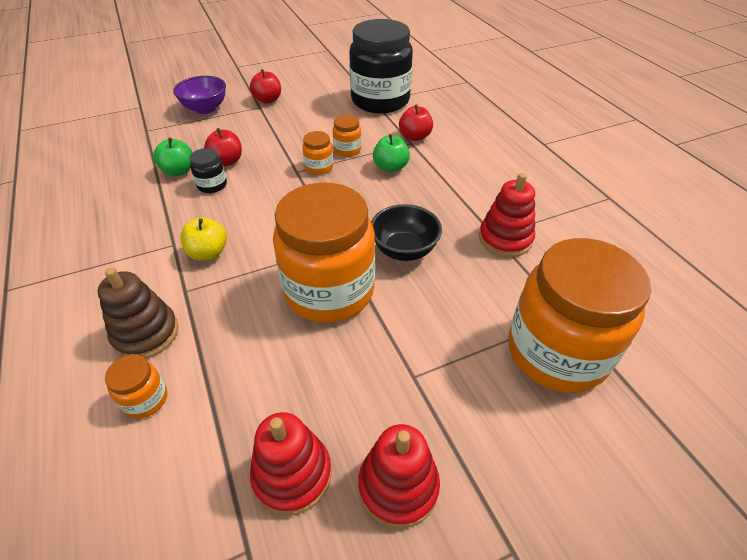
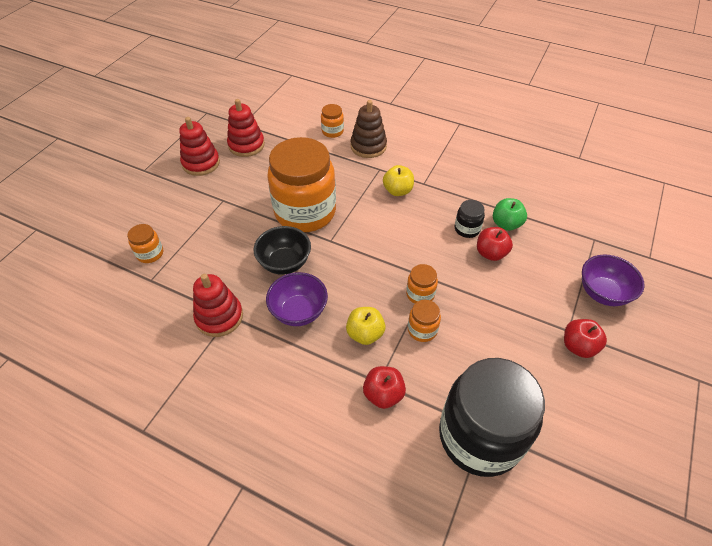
camera: 140 degrees right, 5 degrees up
(390, 167) = (365, 334): green apple -> yellow apple
(428, 206) = (299, 311): none -> purple bowl
(556, 352) = (150, 253): orange jar -> orange jar, size x0.41

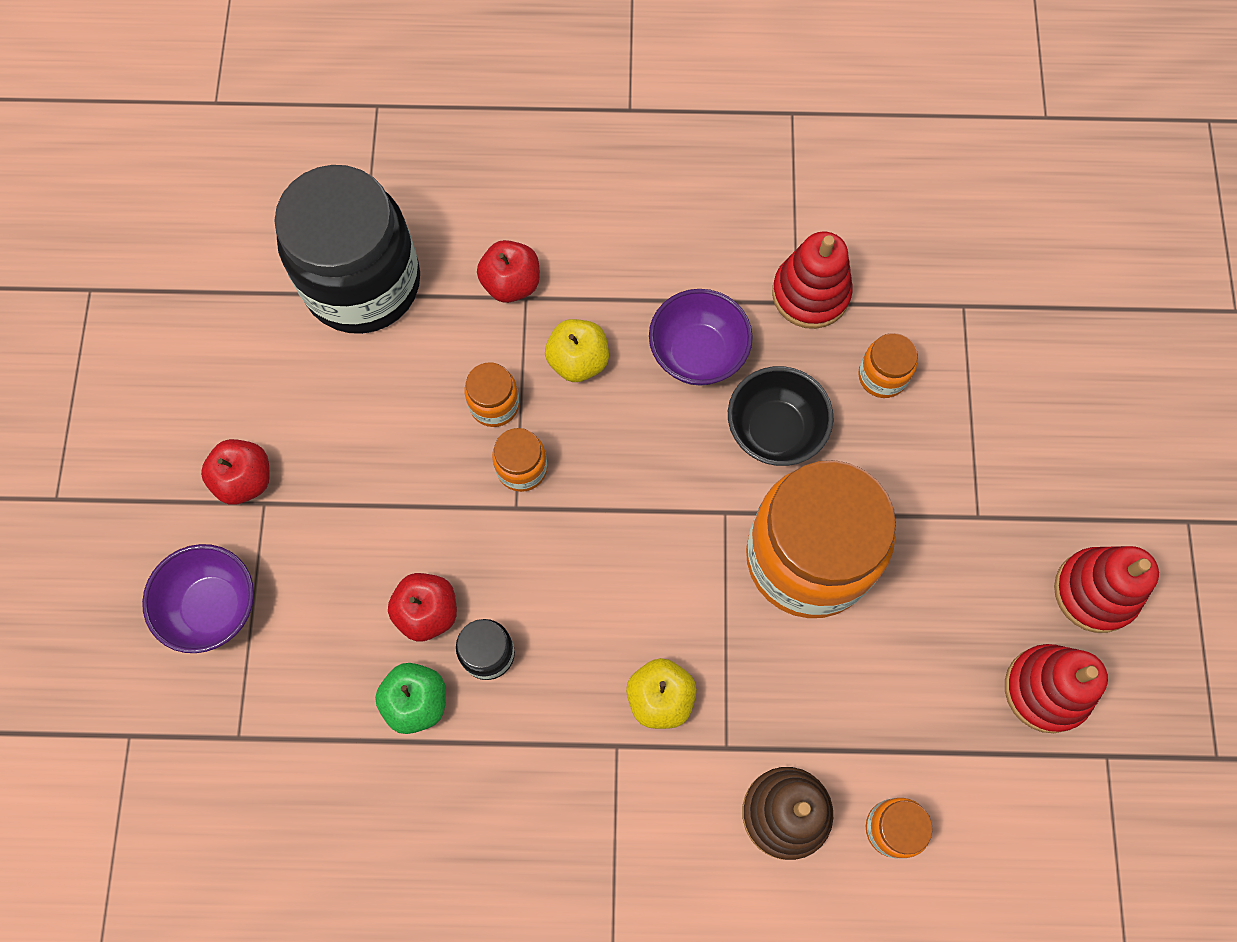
camera: 155 degrees right, 20 degrees up
(150, 253) = (1006, 350): orange jar -> orange jar (882, 376)

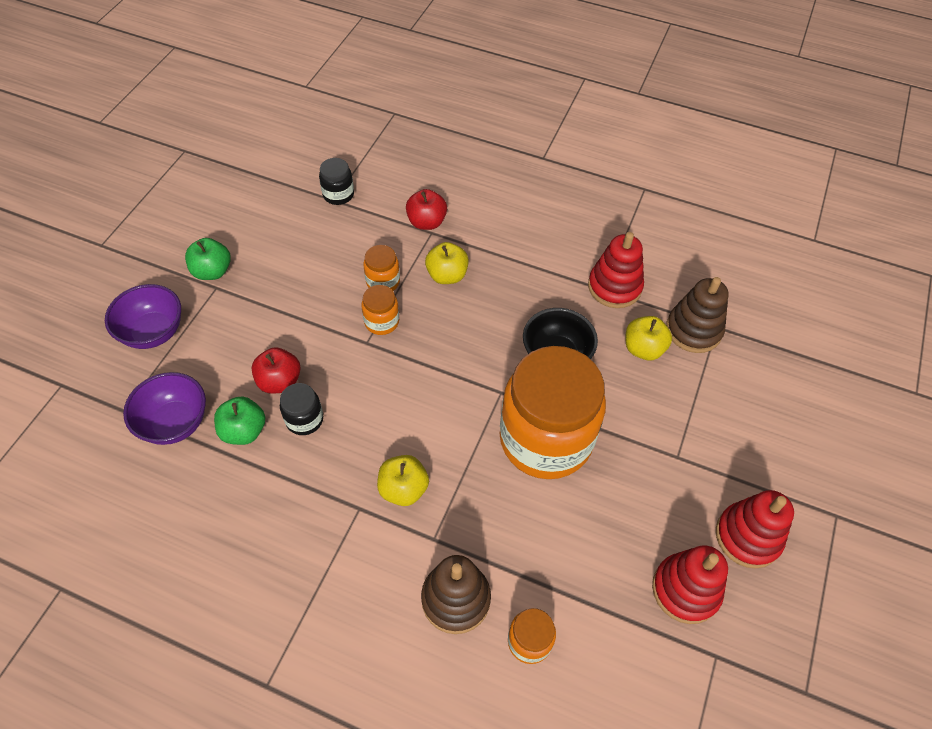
camera: 20 degrees right, 15 degrees down
(245, 480) = (212, 271): red apple -> green apple
(362, 283) = (338, 194): black jar -> black jar, size x0.41
(697, 353) = (525, 296): purple bowl -> purple bowl (175, 423)
(882, 376) = (643, 349): orange jar -> yellow apple
(936, 322) = (693, 330): none -> brown stacking toy

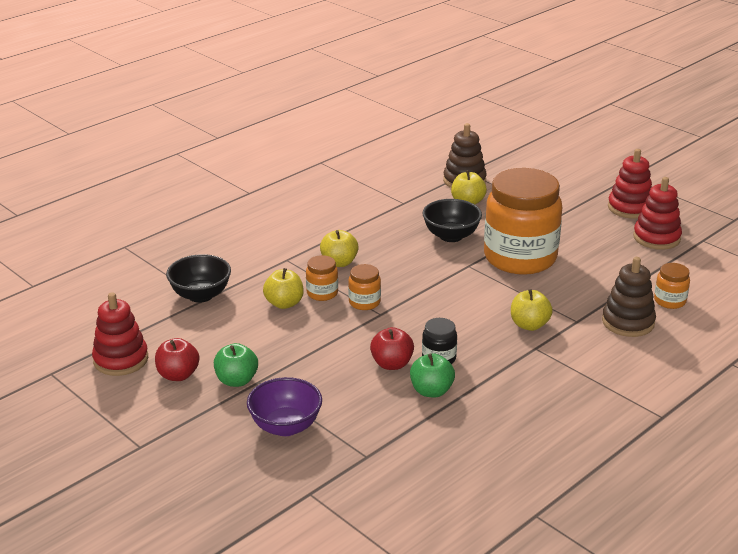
camera: 65 degrees left, 25 degrees down
(175, 423) = (400, 427): purple bowl -> none
(338, 194) = (201, 295): black jar -> black bowl
(351, 259) = (284, 303): none -> yellow apple
(426, 222) = (273, 259): red apple -> red apple (178, 375)
(614, 287) = (405, 198): red stacking toy -> red stacking toy (121, 360)

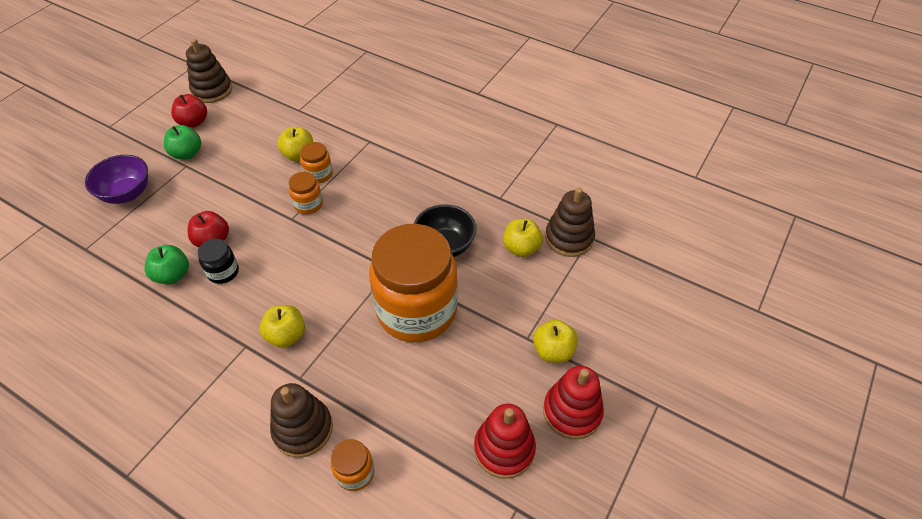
camera: 75 degrees right, 20 degrees up
(121, 360) = (212, 90): red stacking toy -> brown stacking toy
(201, 295) = (303, 106): black bowl -> none
(339, 262) = (372, 175): yellow apple -> yellow apple (553, 351)

